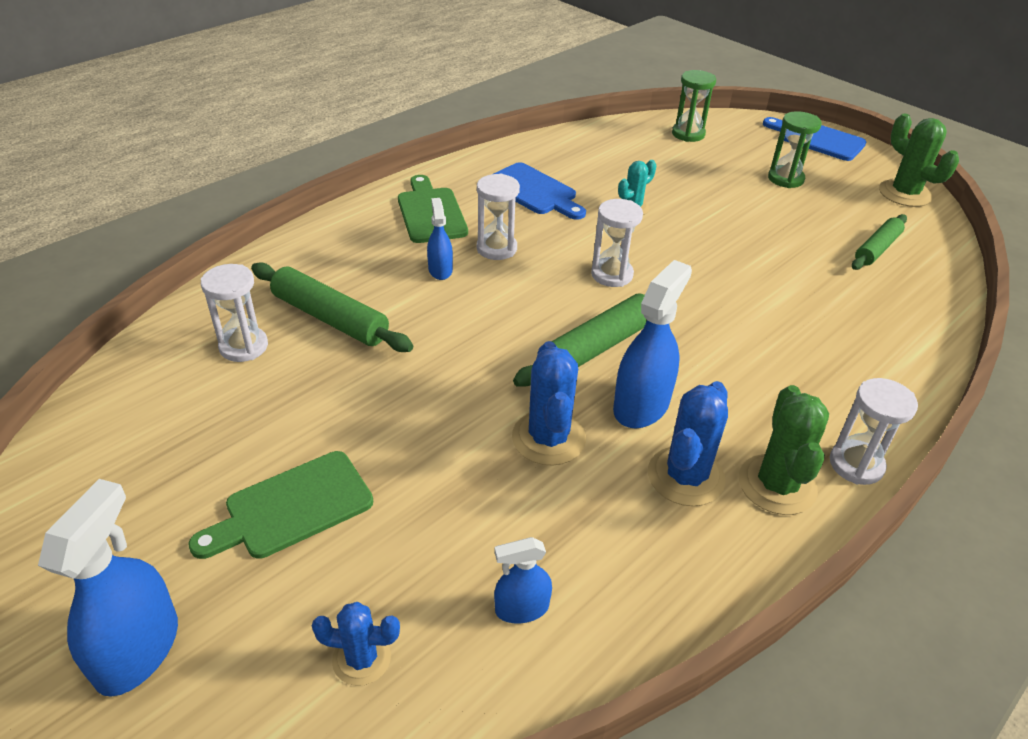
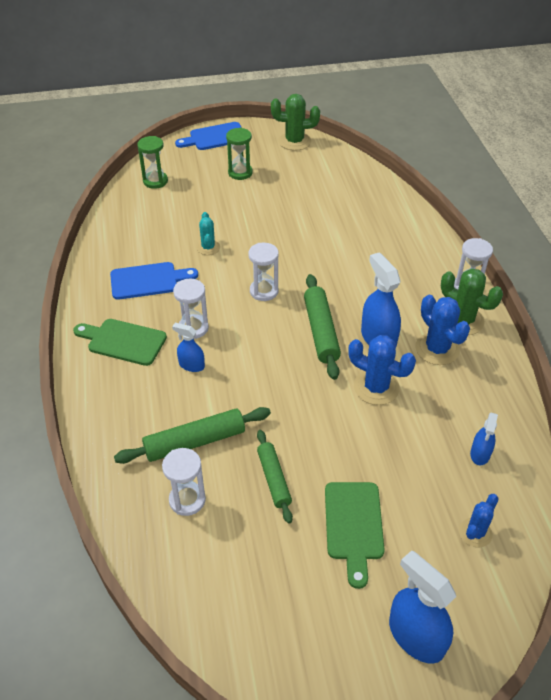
camera: 55 degrees left, 5 degrees up
(877, 249) = (330, 181): green rolling pin -> green rolling pin (274, 479)

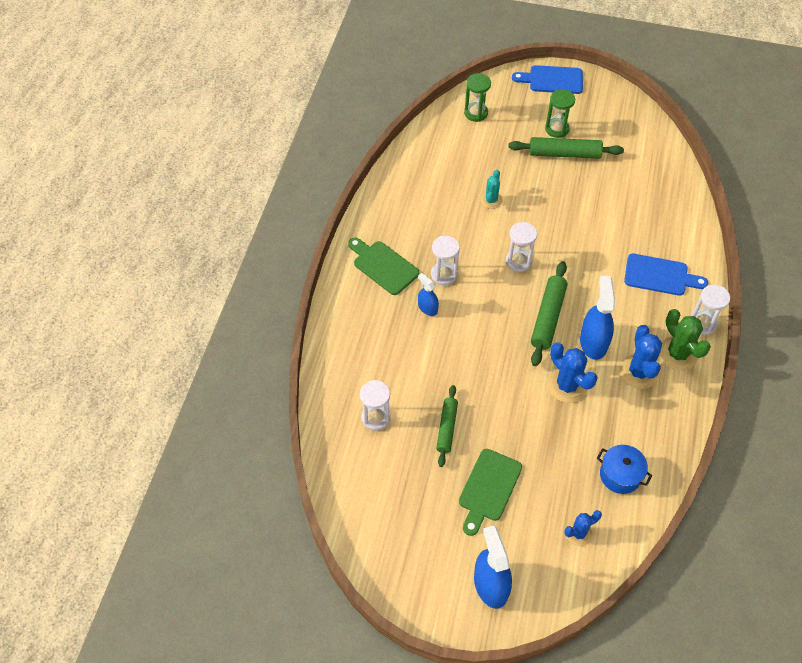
camera: 25 degrees right, 10 degrees up
(148, 280) = (426, 215): blue cutting board -> blue cutting board (660, 275)
(195, 442) = (401, 374): green rolling pin -> green rolling pin (564, 154)
(294, 141) = (626, 109): green cactus -> none
(480, 454) = (620, 475): blue spray bottle -> blue pot

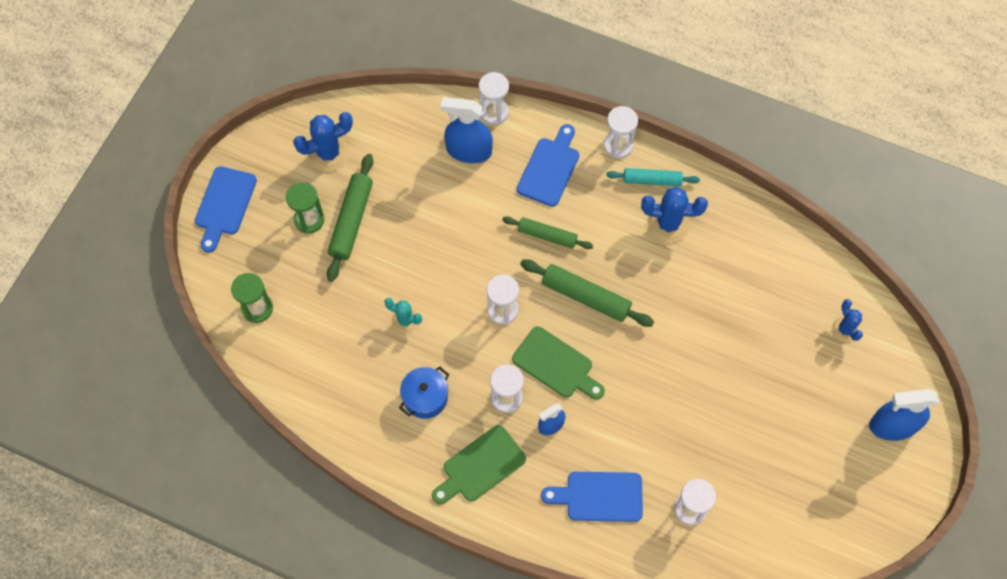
camera: 80 degrees left, 10 degrees up
(374, 349) = (599, 496): none -> blue cutting board
(447, 428) = (712, 434): green rolling pin -> green rolling pin (547, 235)
(488, 488) = (788, 405): green cutting board -> green cutting board (556, 365)
(567, 385) = (675, 298): blue cactus -> blue cactus (328, 153)
(593, 342) = (625, 258): blue spray bottle -> blue spray bottle (469, 151)
(620, 475) = (786, 274): blue pot -> blue pot (425, 397)
(677, 354) = (652, 180): green cactus -> turquoise rolling pin
(698, 229) = (494, 112): none -> white hourglass

